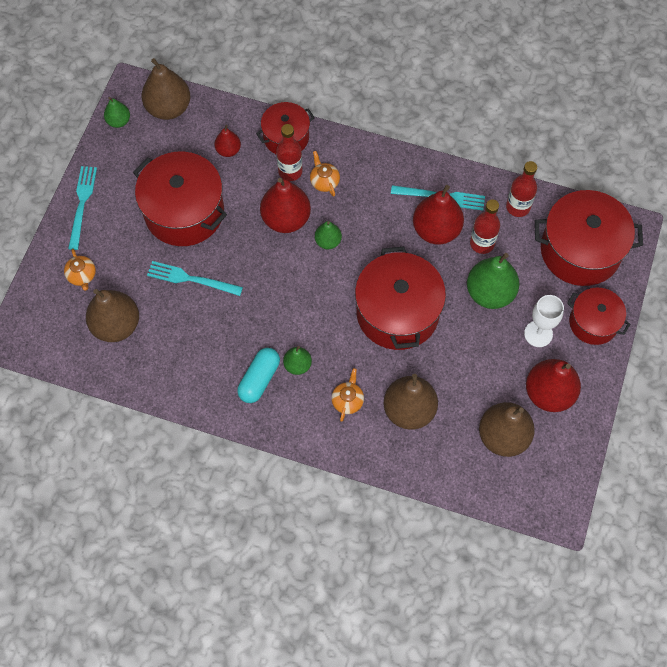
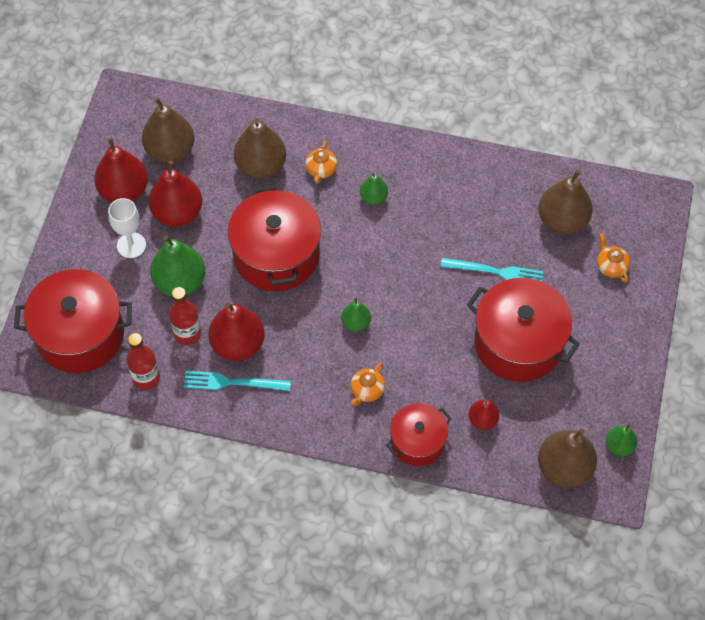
camera: 175 degrees right, 5 degrees down
(82, 204) = (633, 342): turquoise fork -> none
(259, 379) = (409, 182): turquoise capsule -> none
(286, 219) = (405, 344): red pear -> red pear (178, 213)
(290, 171) = (407, 399): red bottle -> none
(324, 181) = (367, 390): orange teapot -> orange teapot turned 60 degrees clockwise
(593, 322) = (73, 260): red pot -> none

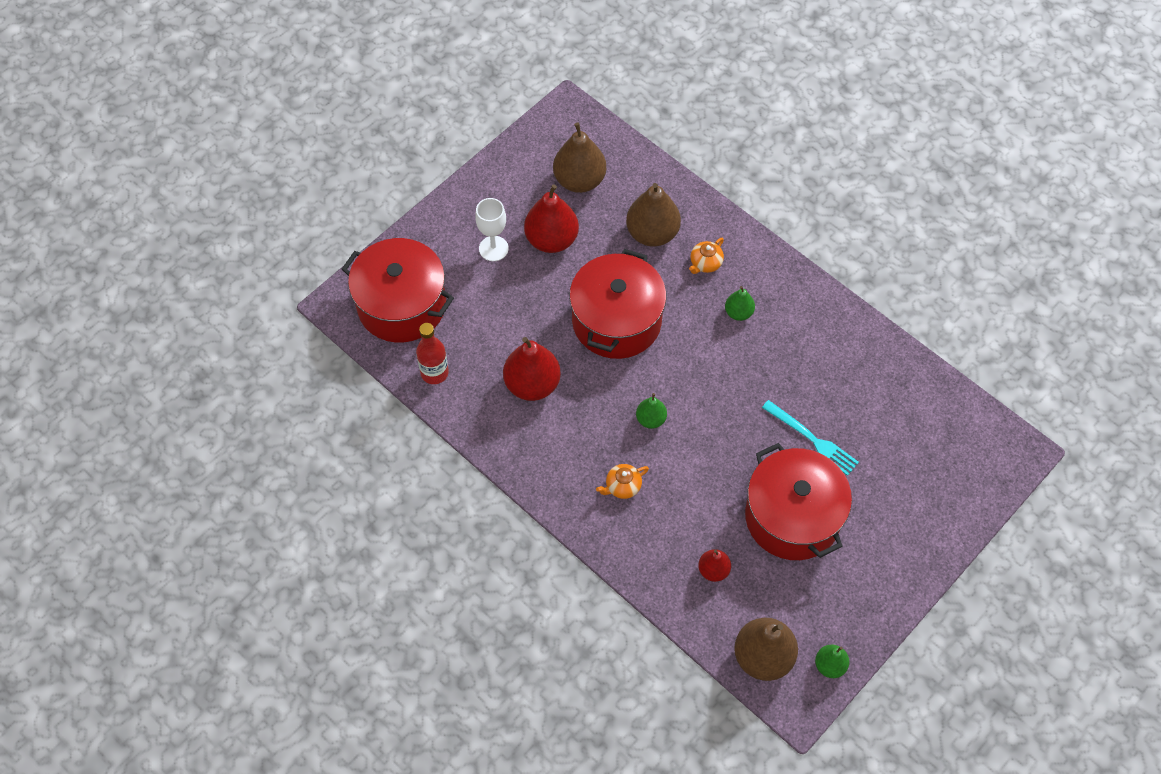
camera: 30 degrees right, 0 degrees up
(124, 191) = (517, 197): red pear -> none
(180, 282) = (516, 302): green pear -> none
(187, 333) = (494, 352): red bottle -> none
(233, 382) = (507, 416): turquoise fork -> none
(417, 441) = (640, 558): red pot -> none
(562, 221) = (908, 423): brown pear -> none
(611, 266) = (929, 491): orange teapot -> none

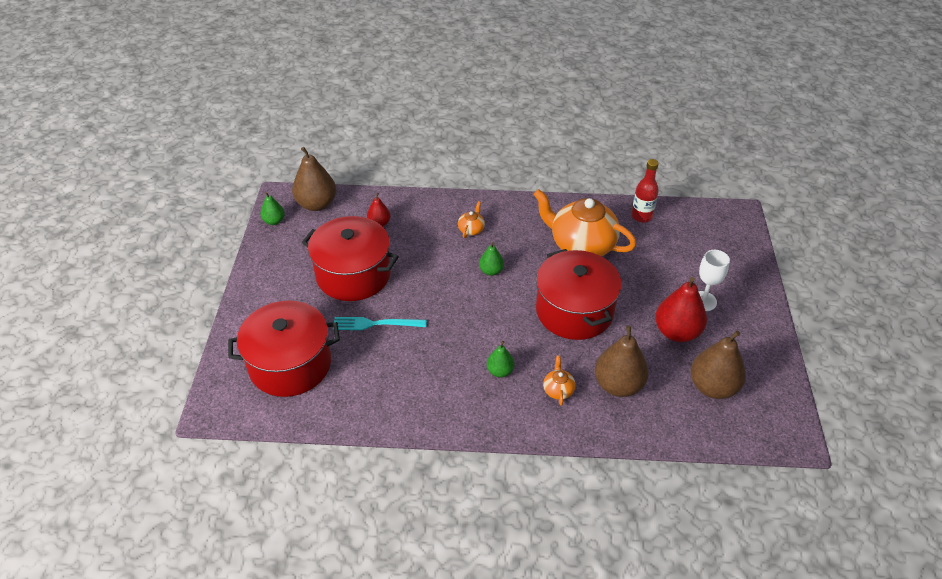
camera: 140 degrees right, 15 degrees down
(402, 305) = (707, 235): red pot -> red pot (290, 364)
(532, 384) = (581, 245): red pear -> orange teapot

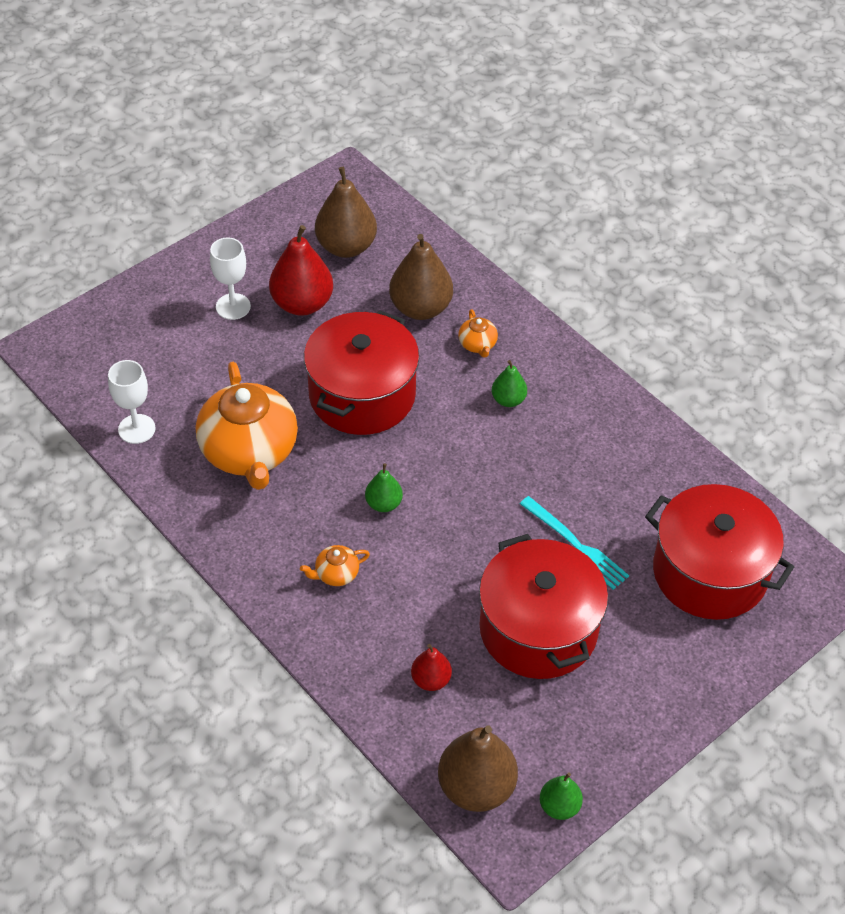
camera: 135 degrees left, 5 degrees up
(558, 390) = (477, 345): orange teapot -> orange teapot turned 60 degrees counterclockwise
(641, 216) = (136, 429): red bottle -> white goblet

